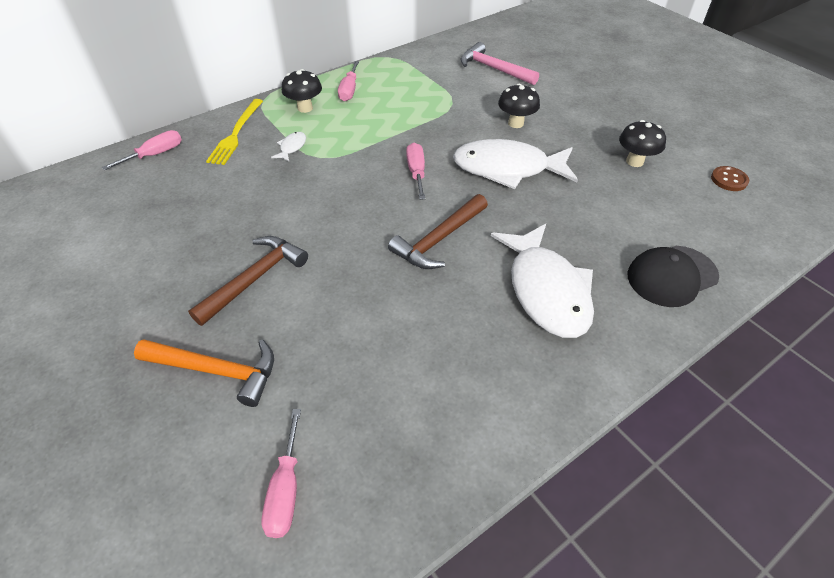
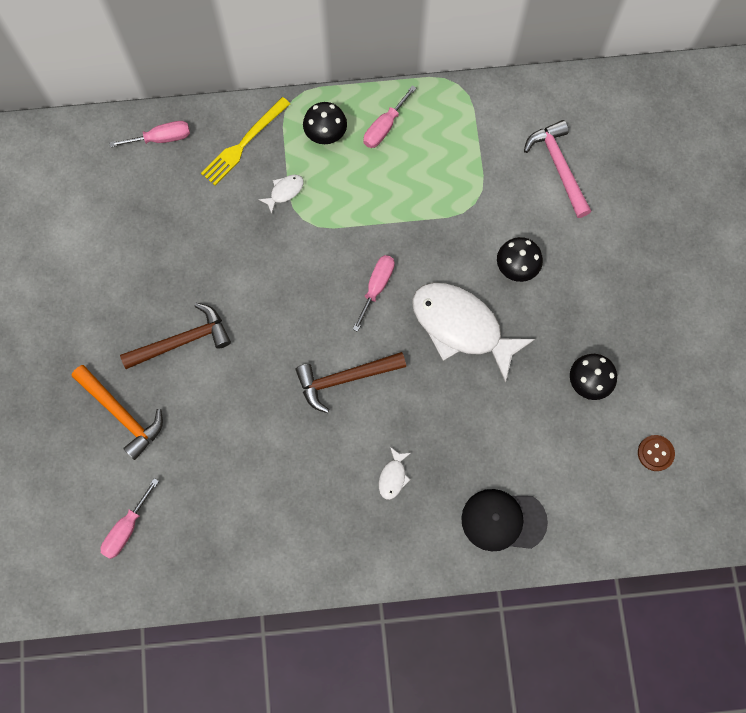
camera: 30 degrees right, 25 degrees up
(546, 290) = (393, 477): white fish -> white fish, size x0.40

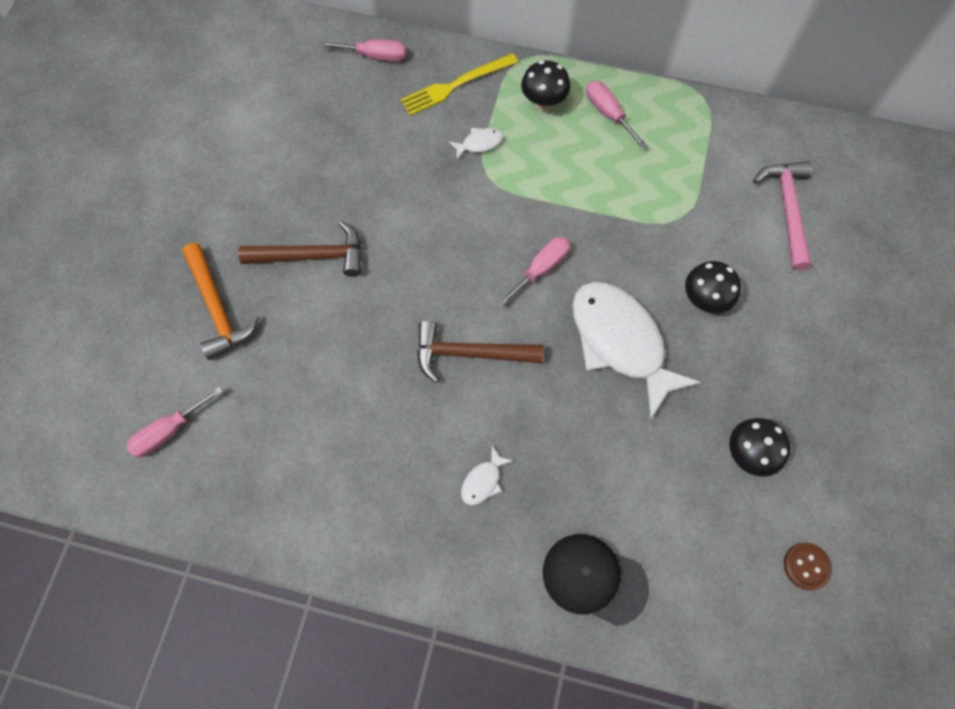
camera: 20 degrees right, 5 degrees down
(384, 127) = (608, 113): pink screwdriver -> pink screwdriver turned 90 degrees clockwise

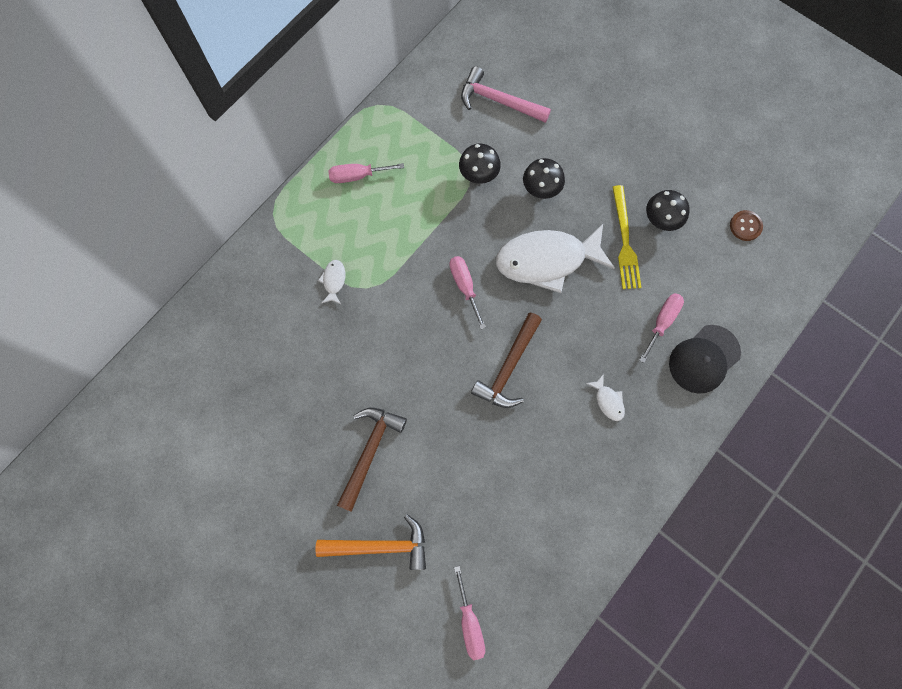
camera: 65 degrees left, 5 degrees up
(375, 56) = (204, 325): pink screwdriver -> pink screwdriver (662, 322)
(456, 85) = (269, 274): yellow fork -> yellow fork (625, 241)
(543, 103) = (322, 217): black mushroom -> black mushroom (478, 175)

